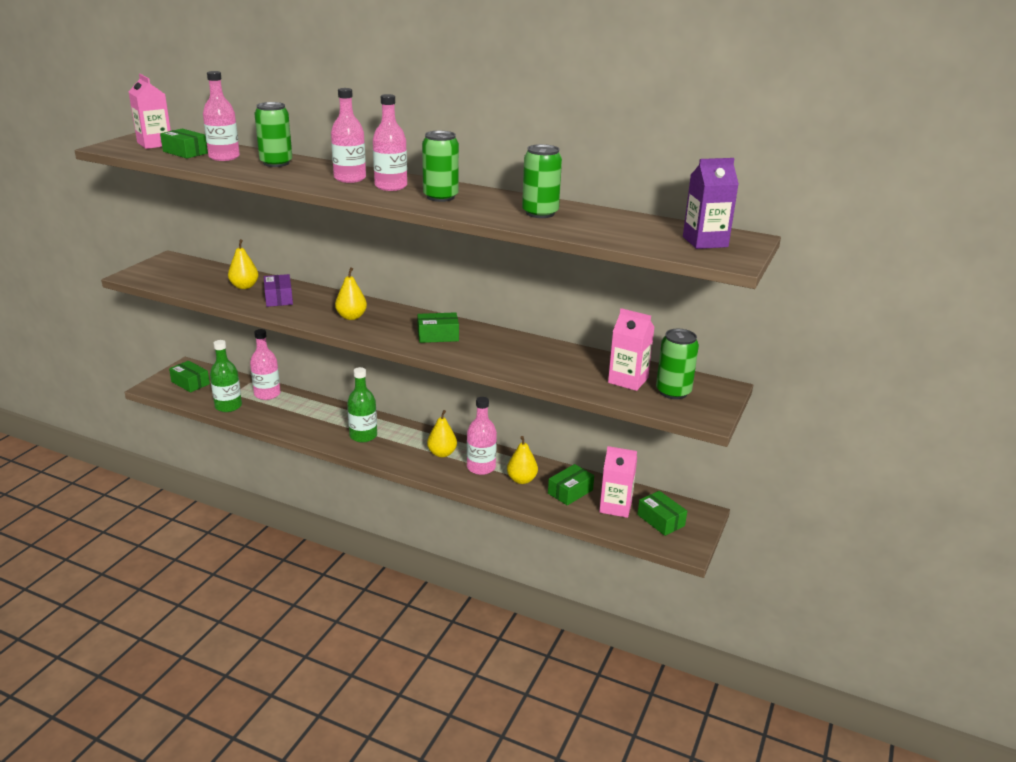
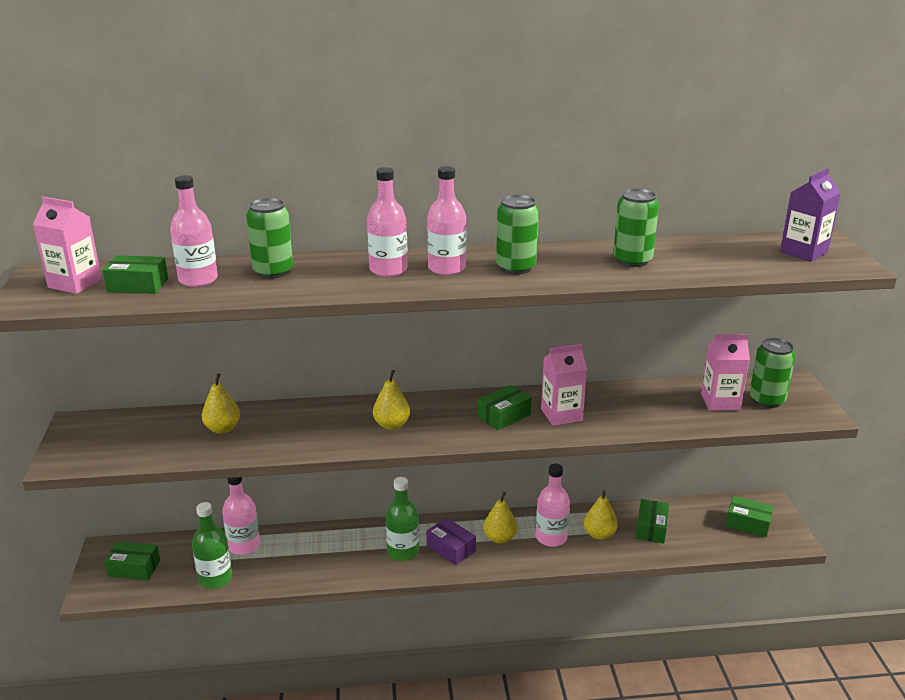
camera: 30 degrees left, 0 degrees up
(279, 298) = (282, 430): purple box -> purple box (451, 548)
(615, 507) = (701, 526): pink carton -> pink carton (561, 415)

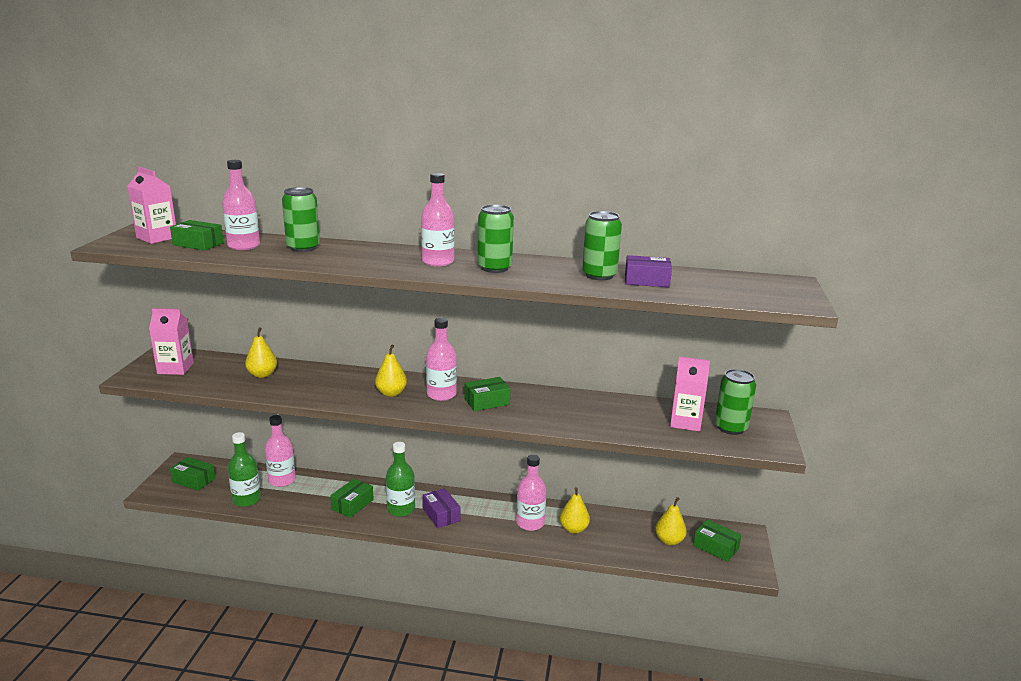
camera: 15 degrees right, 5 degrees down
(388, 270) = (391, 257): pink bottle -> pink bottle (441, 394)
(500, 538) = (486, 515): yellow pear -> yellow pear (669, 540)
(561, 415) = (536, 409): pink carton -> pink carton (175, 368)
(651, 528) = (623, 533): green box -> green box (352, 504)
(685, 260) = (646, 281): none -> purple box
(803, 252) = (763, 288): purple carton -> none

